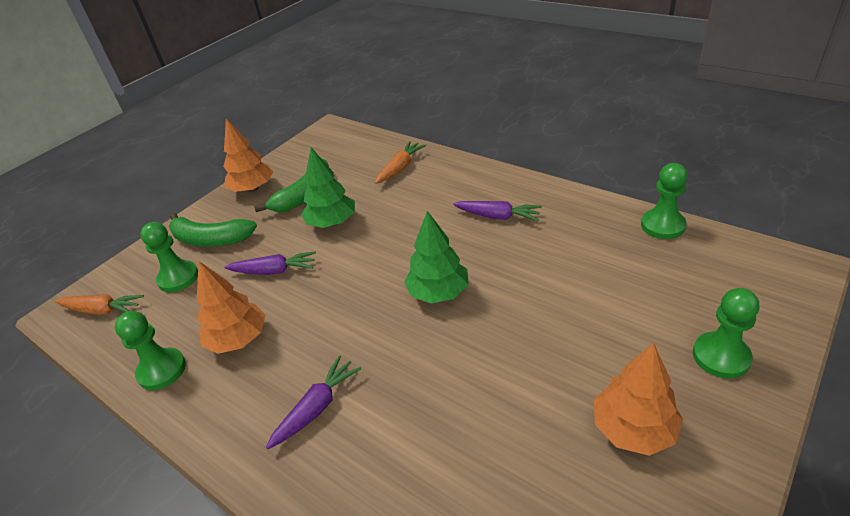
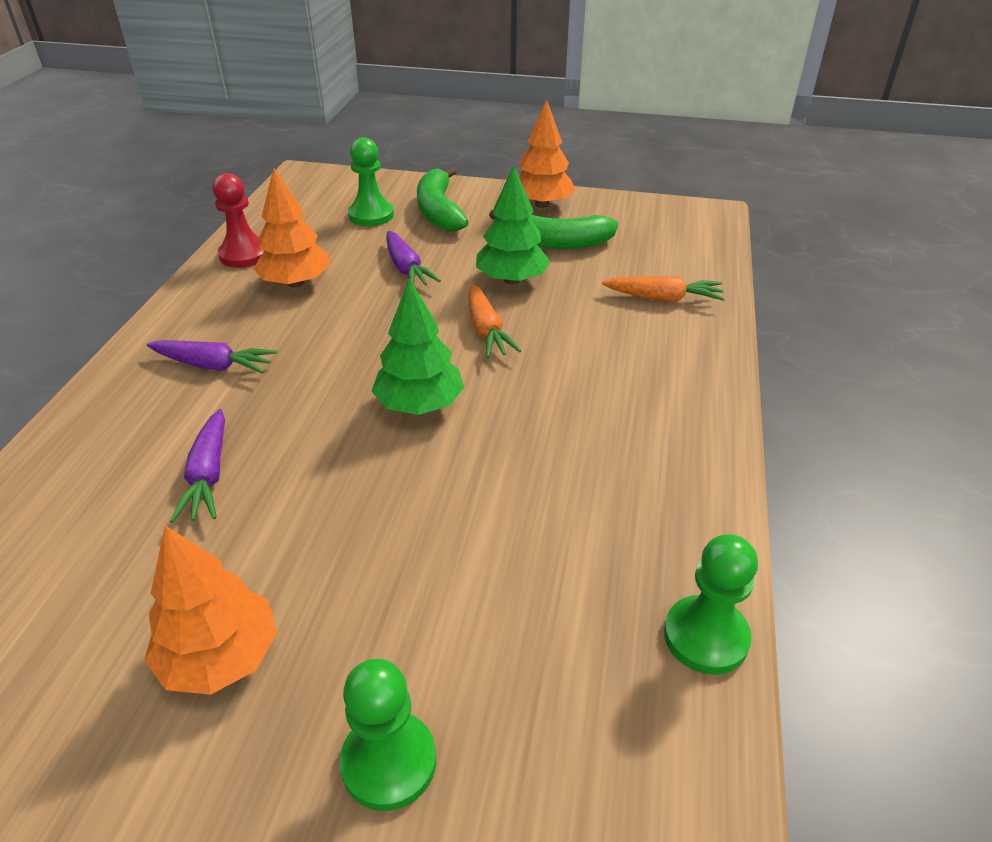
camera: 60 degrees right, 0 degrees up
(102, 310) = (311, 193): orange carrot -> orange carrot (486, 330)
(162, 370) = (244, 255): green pawn -> red pawn
(498, 216) = (609, 421): purple carrot -> purple carrot (208, 475)

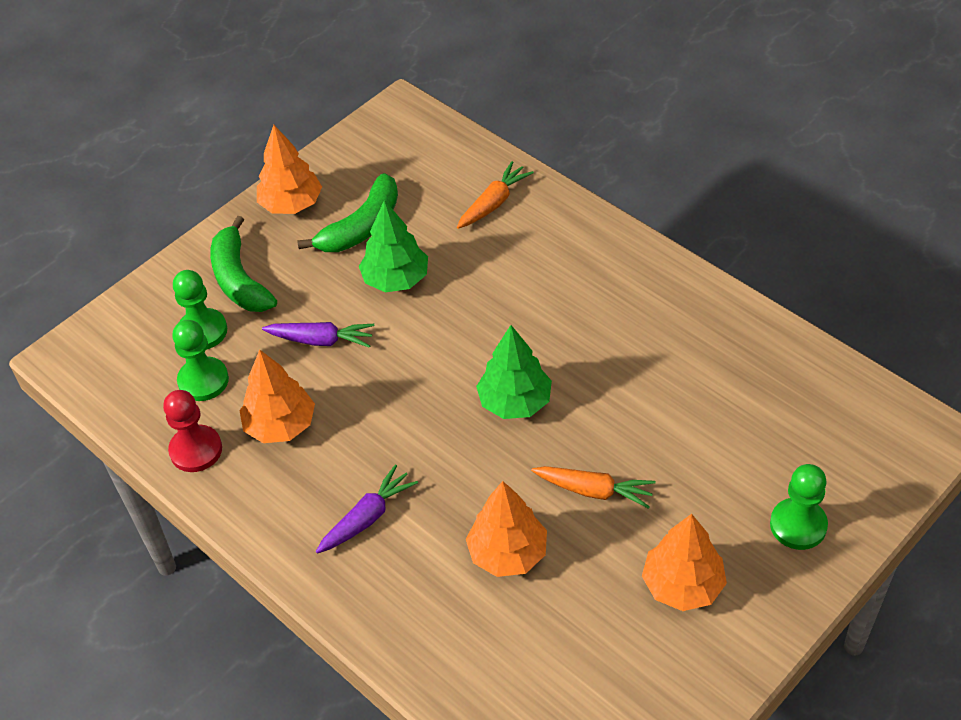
camera: 55 degrees left, 10 degrees up
(208, 475) = (507, 553): purple carrot -> orange tree
(439, 211) = (239, 279): green banana -> green banana turned 45 degrees clockwise
(486, 330) = (453, 325): orange carrot -> orange carrot (594, 491)
(706, 637) = (800, 353): green pawn -> green pawn (203, 380)

